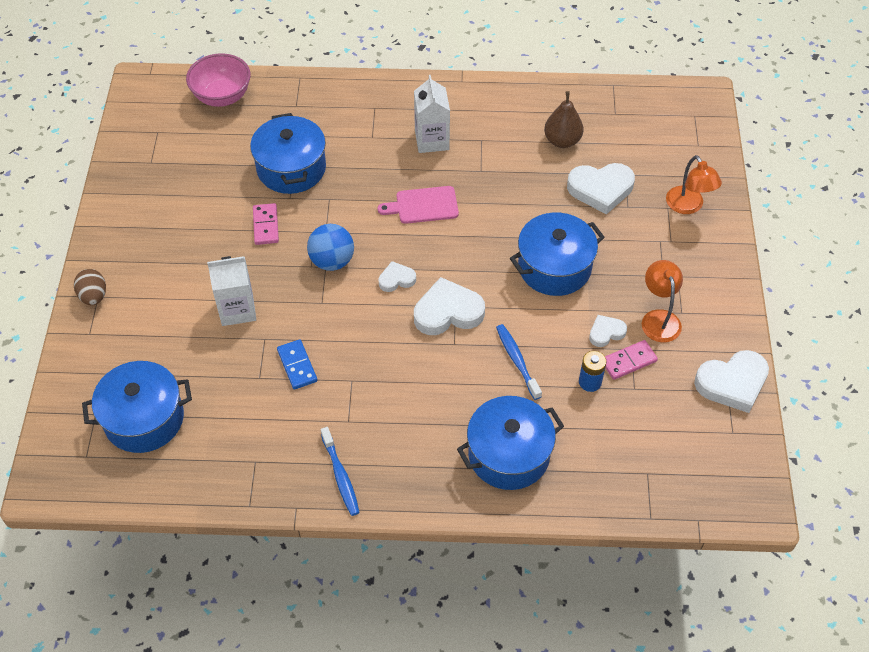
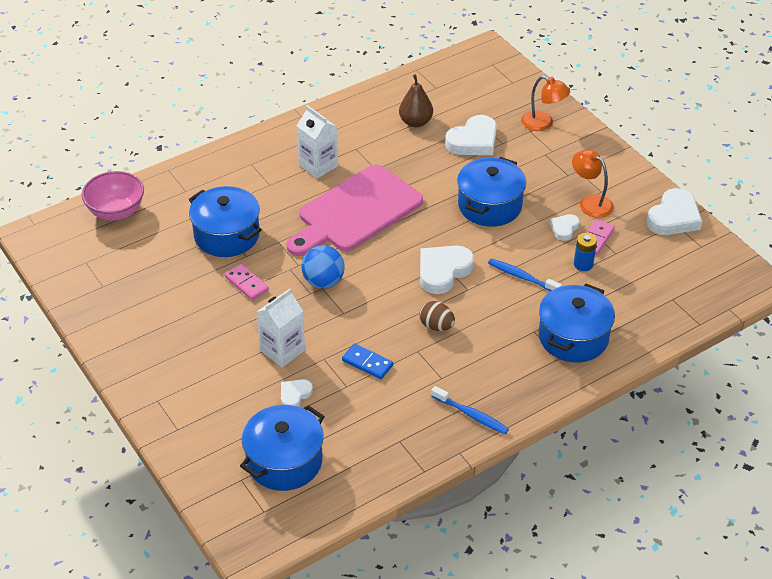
camera: 35 degrees left, 10 degrees down
(93, 296) = (153, 402): brown egg -> brown egg (436, 326)
(396, 279) = (384, 269): white heart -> white heart (294, 395)
(423, 205) = (355, 211): pink cutting board -> pink cutting board, size x2.06

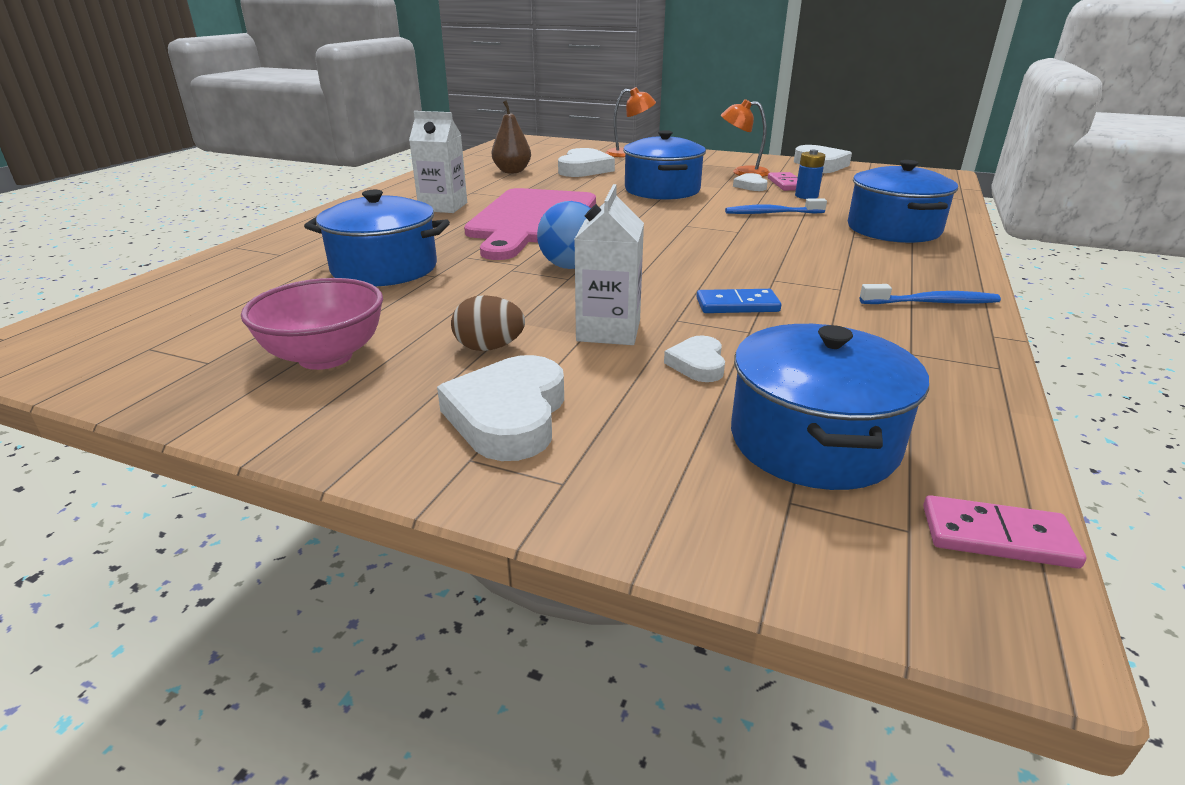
camera: 35 degrees left, 15 degrees down
(116, 212) = (174, 292): pink bowl -> pink bowl (325, 357)
(246, 283) = (467, 294): pink domino -> pink domino (997, 536)
(436, 326) = (757, 259): brown egg -> brown egg (489, 348)
(443, 271) = (692, 228): white heart -> white heart (508, 415)

